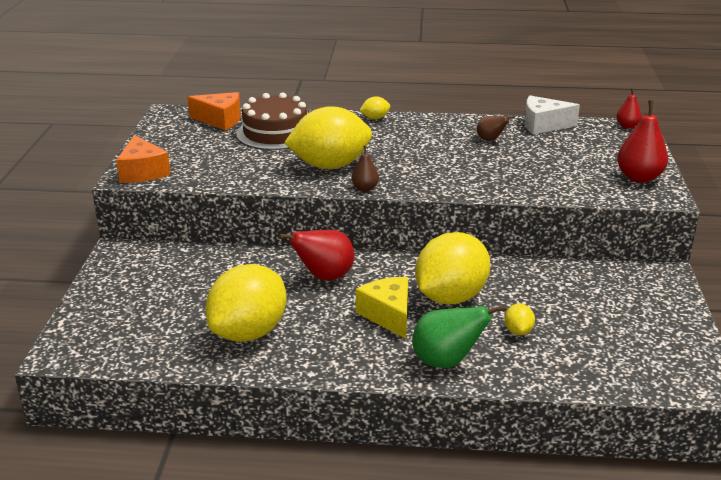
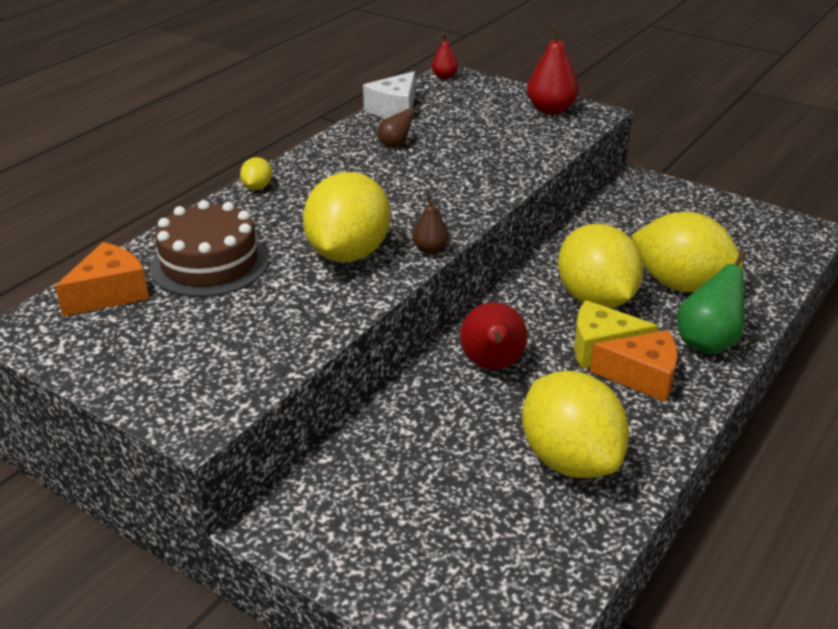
camera: 60 degrees left, 5 degrees up
(143, 172) = (197, 404): orange cheese -> orange cheese (642, 376)
(518, 331) = (680, 284): yellow lemon -> yellow lemon, size x2.44

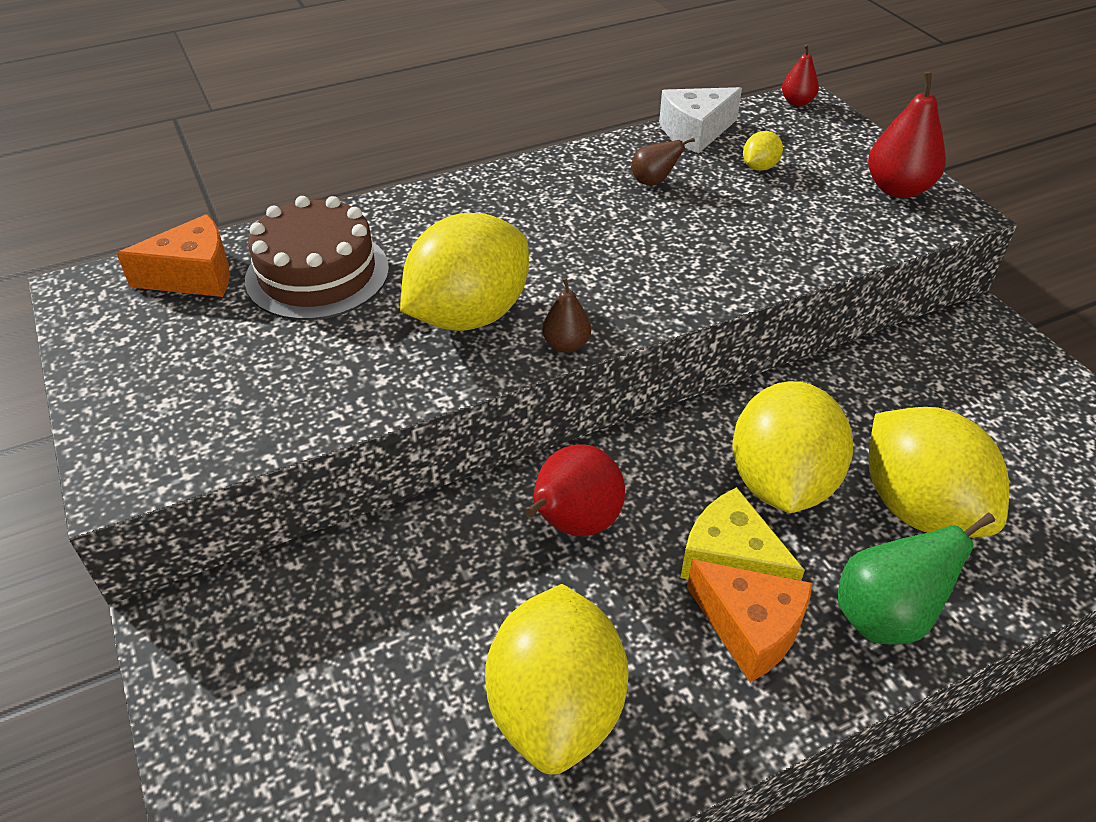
camera: 30 degrees right, 10 degrees up
(257, 187) = (451, 191): yellow lemon -> yellow lemon (759, 167)

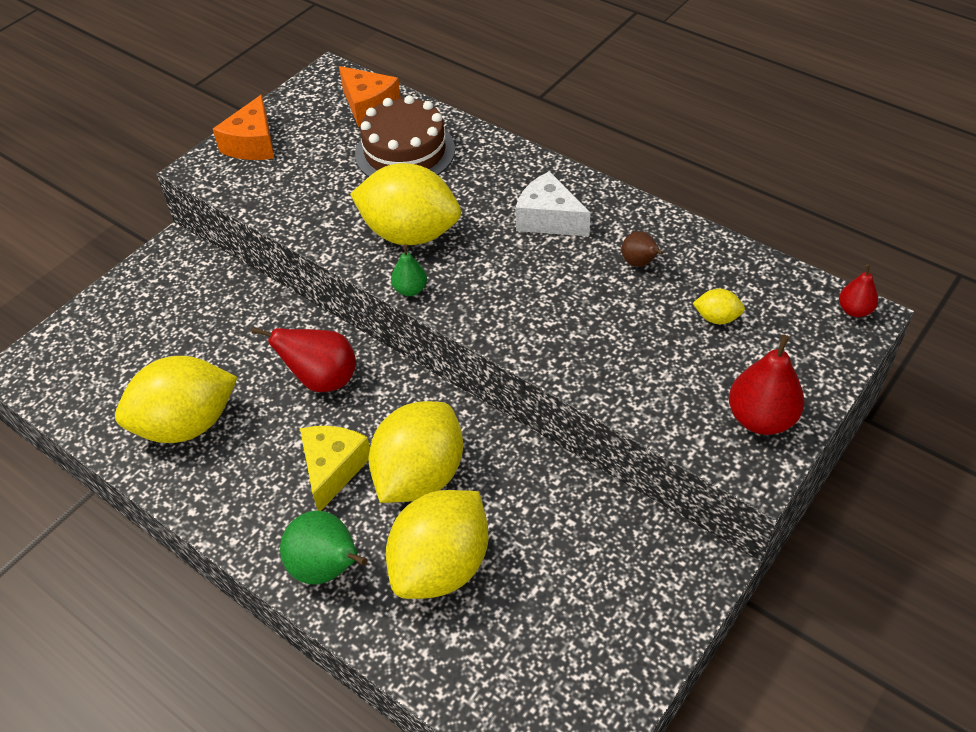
camera: 65 degrees right, 5 degrees up
(566, 345) = (410, 290): brown pear -> green pear
(695, 132) = (737, 262): white cheese -> white cheese (548, 219)
(750, 628) = (283, 496): orange cheese -> orange cheese (252, 144)
(781, 482) = (419, 475): yellow lemon -> yellow lemon turned 45 degrees counterclockwise

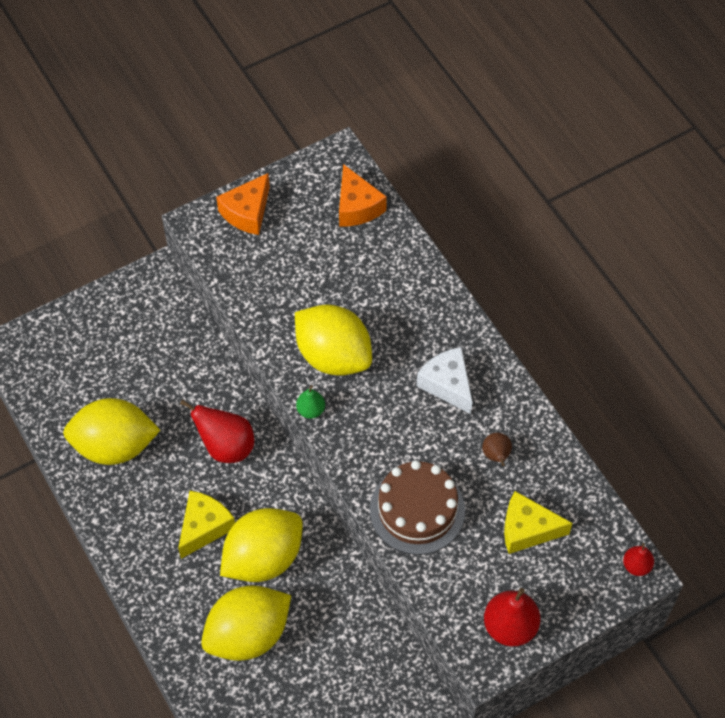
camera: 20 degrees right, 10 degrees up
(327, 568) = (170, 604): green pear -> none
(405, 152) = (365, 269): brown cake -> brown cake (417, 510)
(716, 318) = (527, 529): yellow lemon -> yellow cheese

